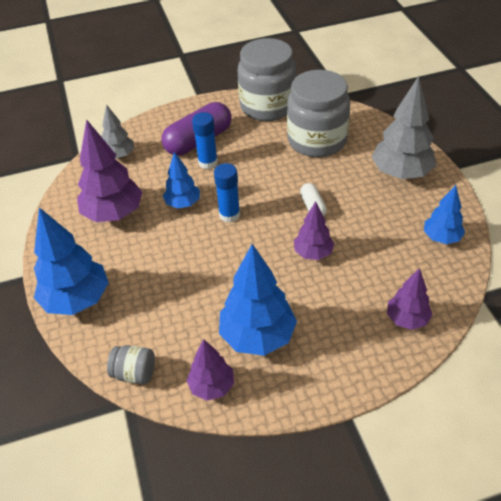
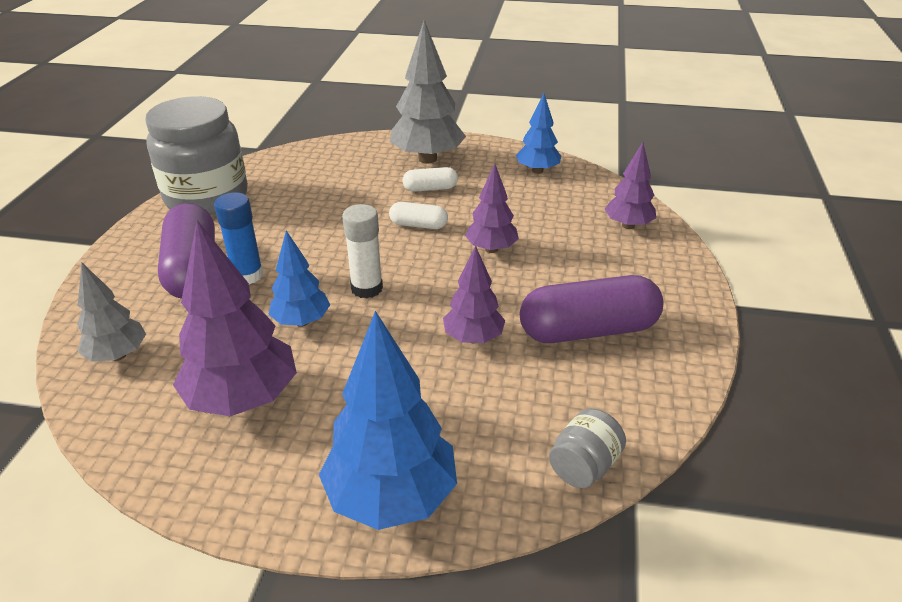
camera: 65 degrees left, 10 degrees down
(212, 386) = (645, 394): purple tree -> purple tree (473, 338)
(229, 215) = (367, 288): blue glue stick -> white glue stick
(258, 336) = (588, 330): blue tree -> purple capsule
(317, 140) = (315, 186): grey jar -> none
(362, 192) = (430, 188): none -> white capsule

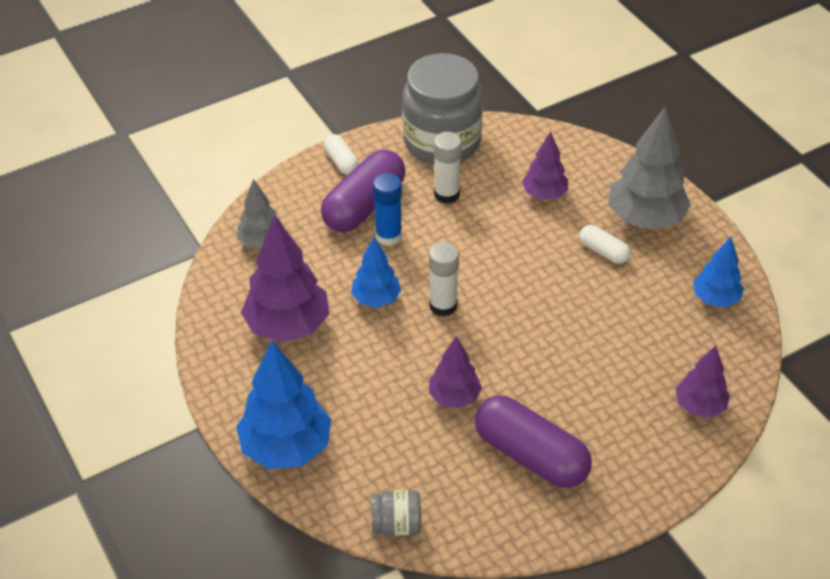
camera: 50 degrees right, 10 degrees up
(259, 223) = (446, 194): none -> white glue stick
(418, 225) = (546, 280): white capsule -> white capsule (341, 162)
(491, 249) = (565, 341): purple tree -> purple tree (544, 194)

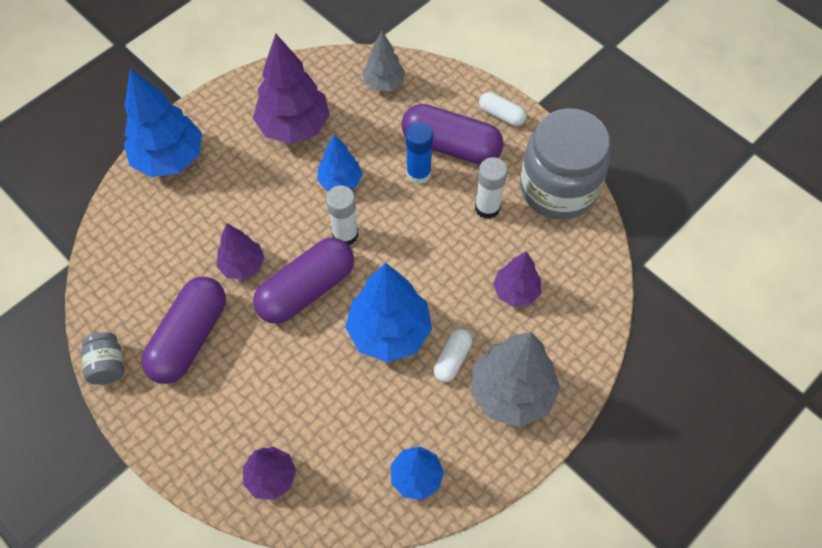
camera: 75 degrees right, 15 degrees up
(341, 162) = (501, 115): white capsule -> white capsule turned 75 degrees clockwise
(397, 524) = (106, 251): grey jar -> grey jar (108, 365)
(499, 347) = (306, 289): none -> purple capsule
(564, 291) = (389, 332): none -> blue tree

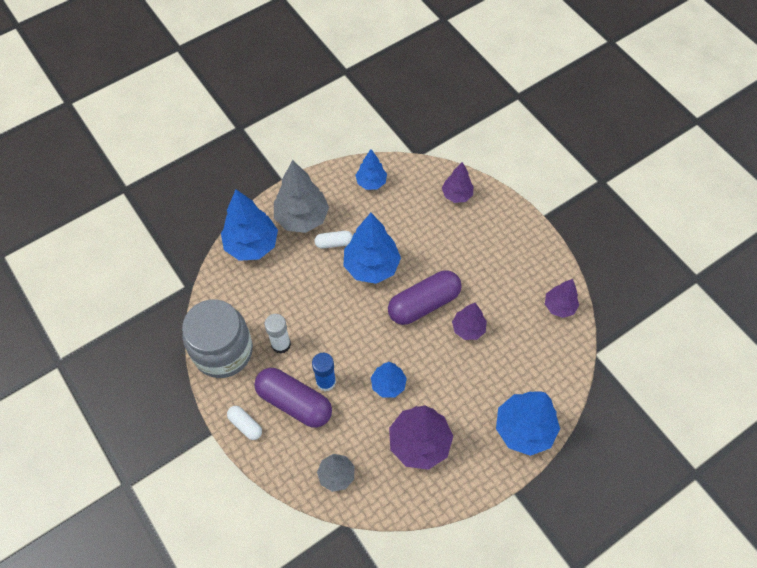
camera: 170 degrees left, 0 degrees up
(108, 365) = (560, 274): grey jar -> none
(189, 338) = (506, 283): purple capsule -> none
(345, 234) = (390, 340): white glue stick -> none
(452, 359) = (334, 243): white capsule -> white capsule turned 45 degrees clockwise
(515, 291) = (279, 279): purple tree -> purple tree (559, 306)
(572, 336) = (252, 245): none -> blue tree

